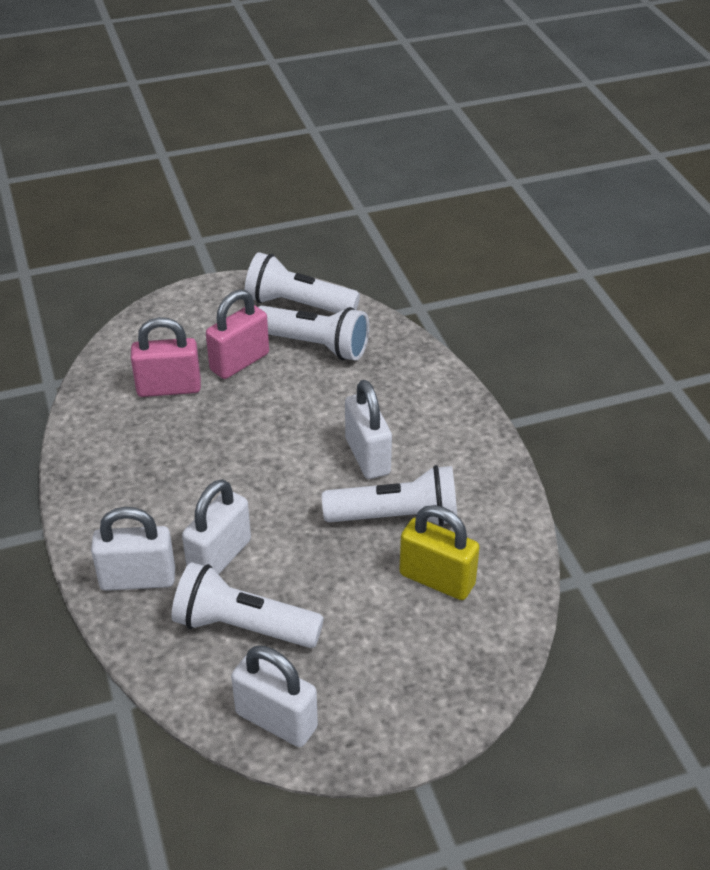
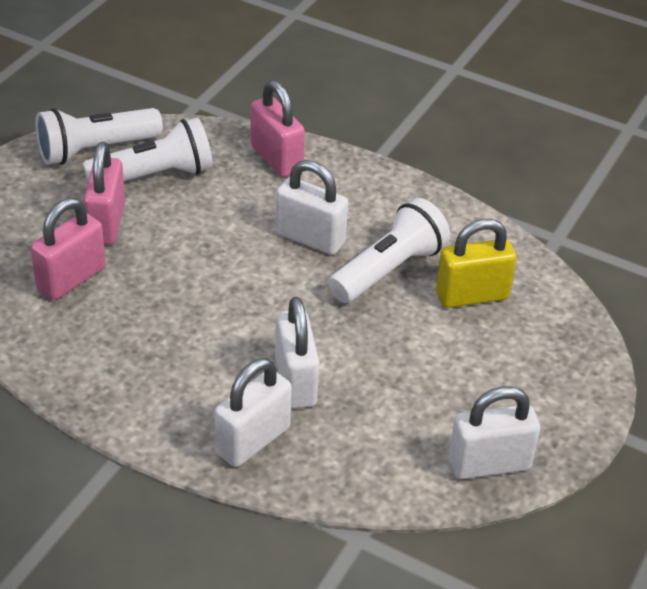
camera: 45 degrees left, 0 degrees up
(243, 626) = (381, 418): white flashlight -> none
(420, 380) = (276, 158): none -> pink padlock

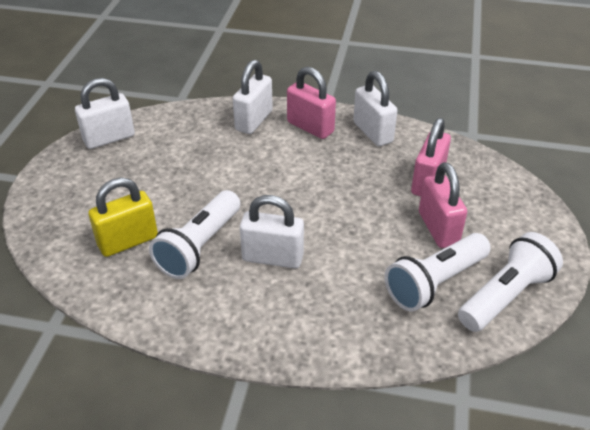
camera: 165 degrees right, 0 degrees up
(276, 158) = (339, 335): pink padlock -> pink padlock (310, 127)
(295, 381) = (241, 155): white padlock -> white padlock (373, 132)

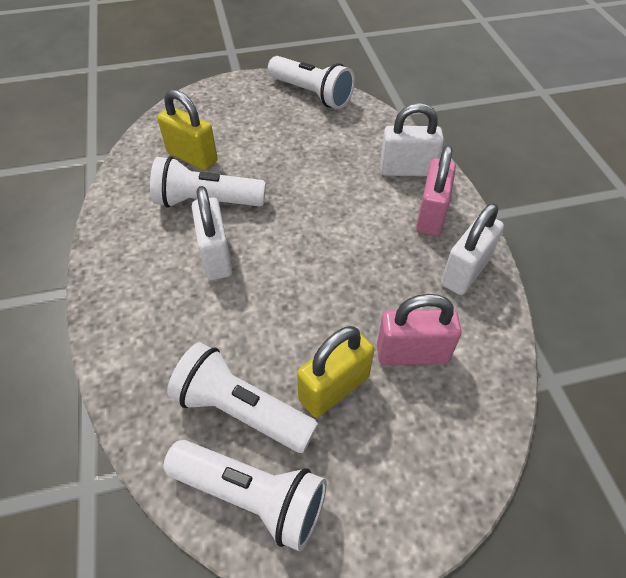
camera: 65 degrees right, 10 degrees up
(109, 138) = (311, 94): white padlock -> white flashlight
(438, 228) = (334, 388): pink padlock -> yellow padlock

